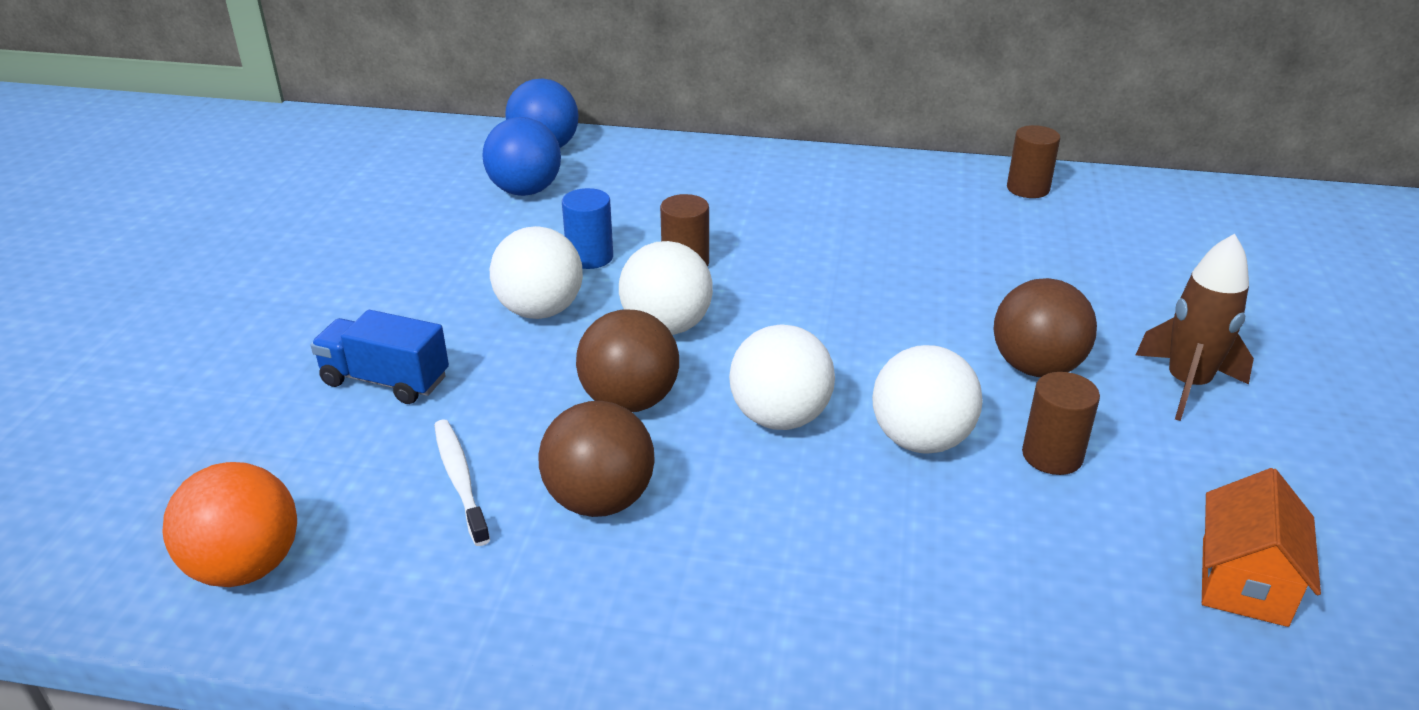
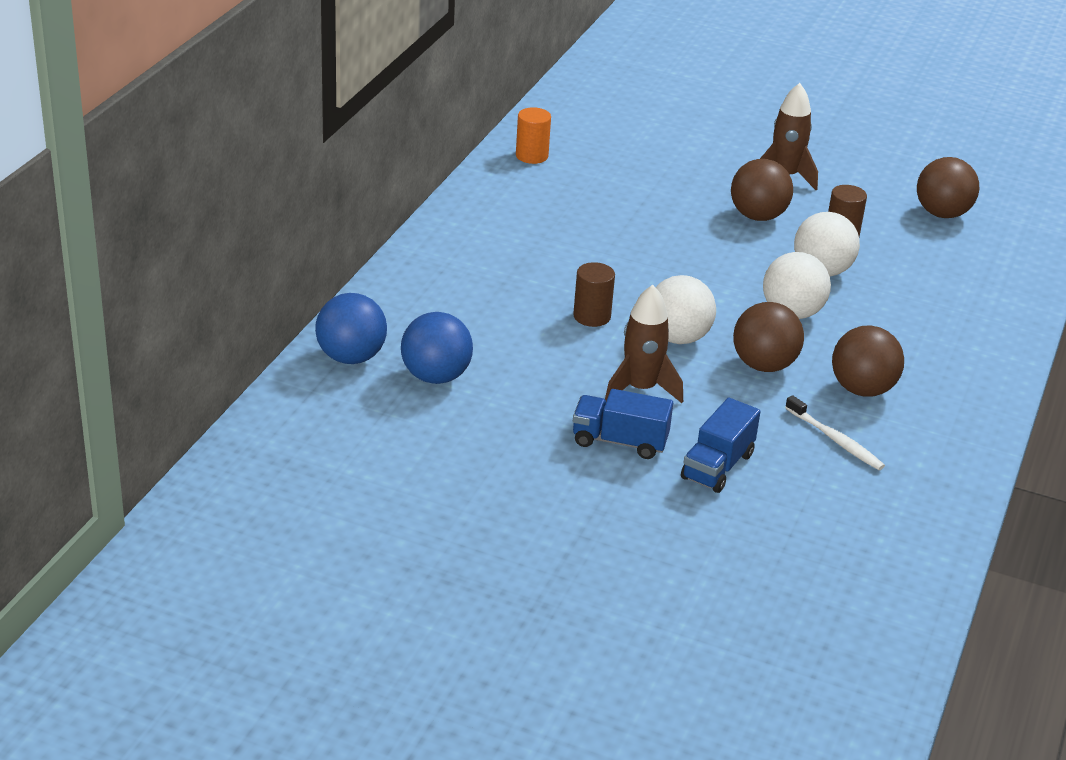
camera: 80 degrees left, 0 degrees up
(246, 567) = (909, 528): orange ball -> none
(428, 307) = (620, 441): none -> blue truck
(460, 480) = (835, 440): white toothbrush -> white toothbrush turned 120 degrees counterclockwise
(540, 311) = (641, 389): white ball -> brown rocket
(590, 257) = (567, 357): blue cylinder -> none
(1028, 188) = (532, 156): brown cylinder -> orange cylinder
(1244, 581) = (942, 214): orange house -> brown ball

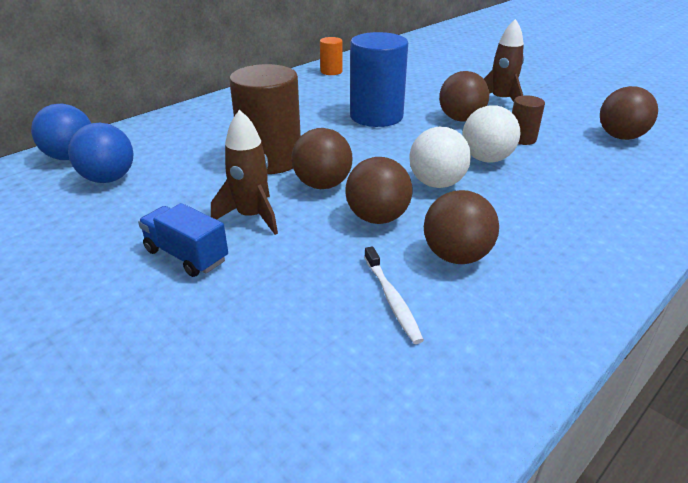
camera: 25 degrees right, 0 degrees up
(592, 316) = (270, 160): brown cylinder -> brown cylinder, size x2.02
(656, 228) = (376, 116): none -> blue cylinder
(678, 338) = (322, 185): white ball -> brown ball
(717, 466) = (250, 299): blue truck -> none

